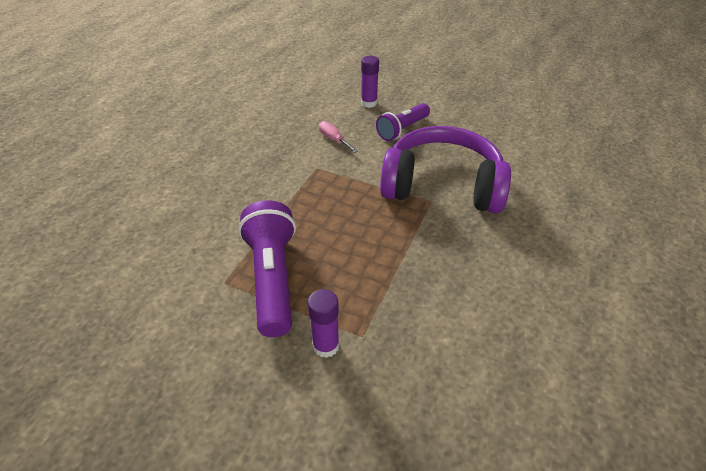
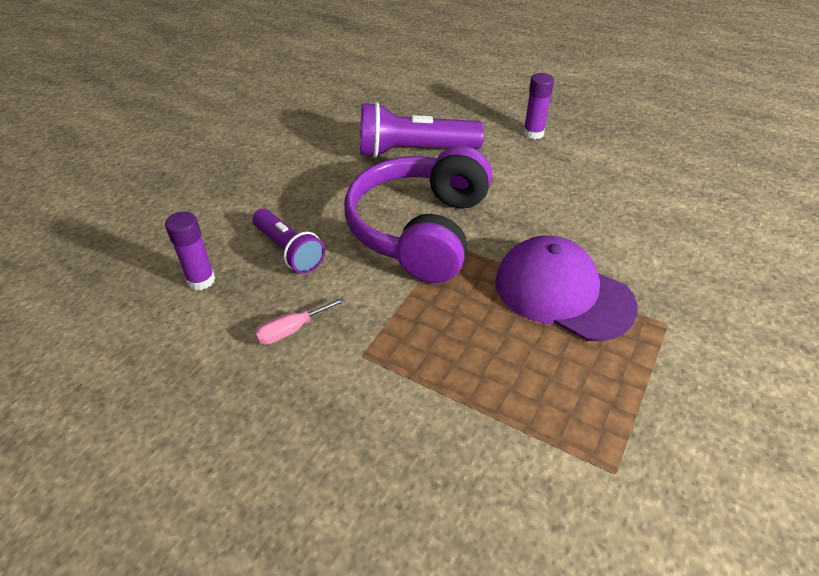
camera: 85 degrees left, 0 degrees up
(272, 278) = (598, 410): purple flashlight -> purple flashlight (413, 151)
(326, 346) = (691, 356): purple glue stick -> purple glue stick (533, 133)
(388, 266) = (562, 293): none -> purple cap

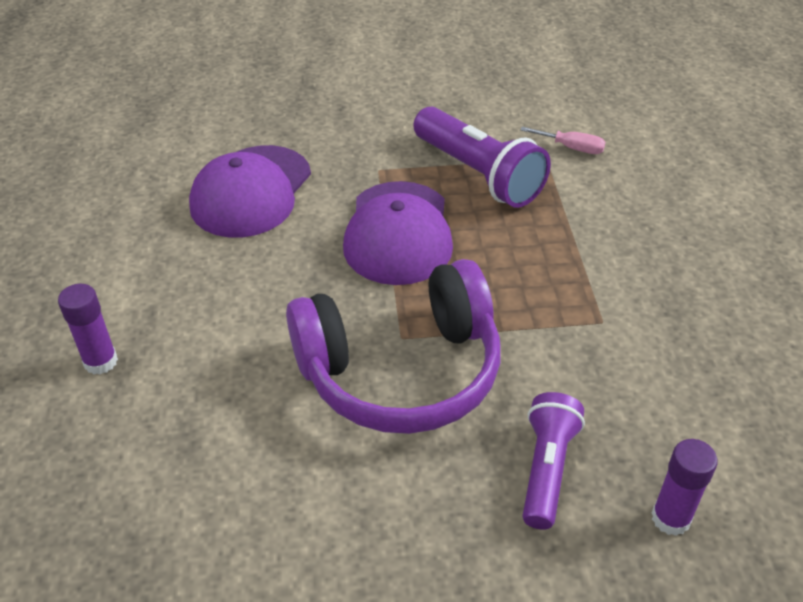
camera: 125 degrees left, 0 degrees up
(291, 330) = (635, 387): pink screwdriver -> pink screwdriver (571, 148)
(413, 151) = (238, 469): purple flashlight -> purple flashlight (479, 174)
(674, 237) = (251, 192): none -> purple cap

